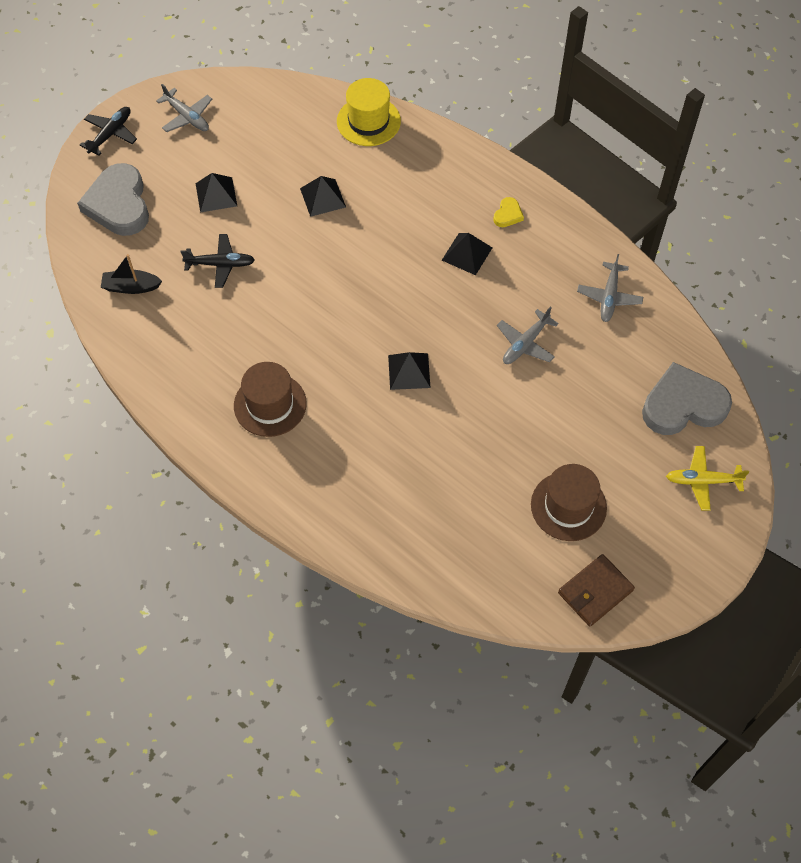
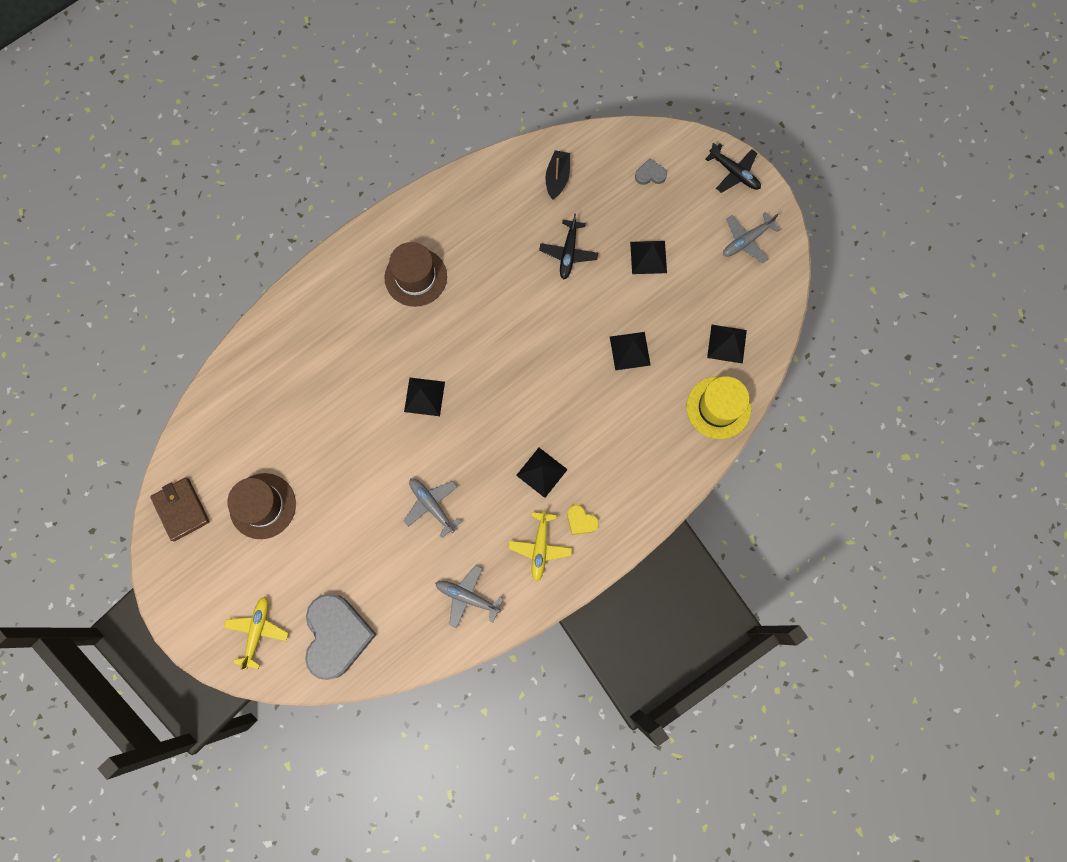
camera: 100 degrees right, 15 degrees up
(119, 204) = (650, 174): grey heart -> grey heart, size x0.43
(301, 121) = (727, 343): none -> black pyramid
(543, 244) = (540, 547): none -> yellow plane

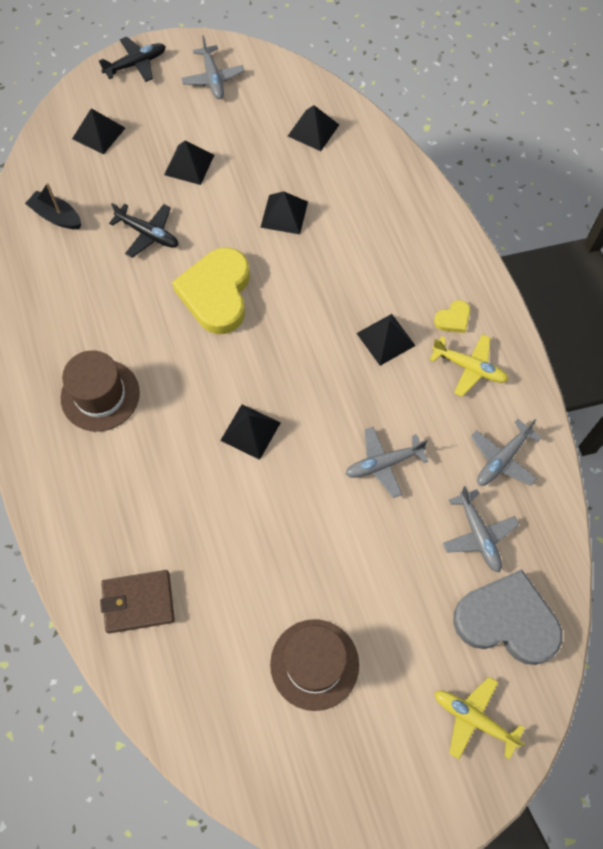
camera: 70 degrees left, 10 degrees down
(181, 509) = (281, 776): brown wallet -> brown wallet (138, 602)
(398, 595) = (478, 534): none -> grey plane
(534, 326) = (217, 293): none -> yellow heart
(650, 174) = (98, 133): grey heart -> black pyramid
(718, 407) = (377, 159): yellow hat -> none

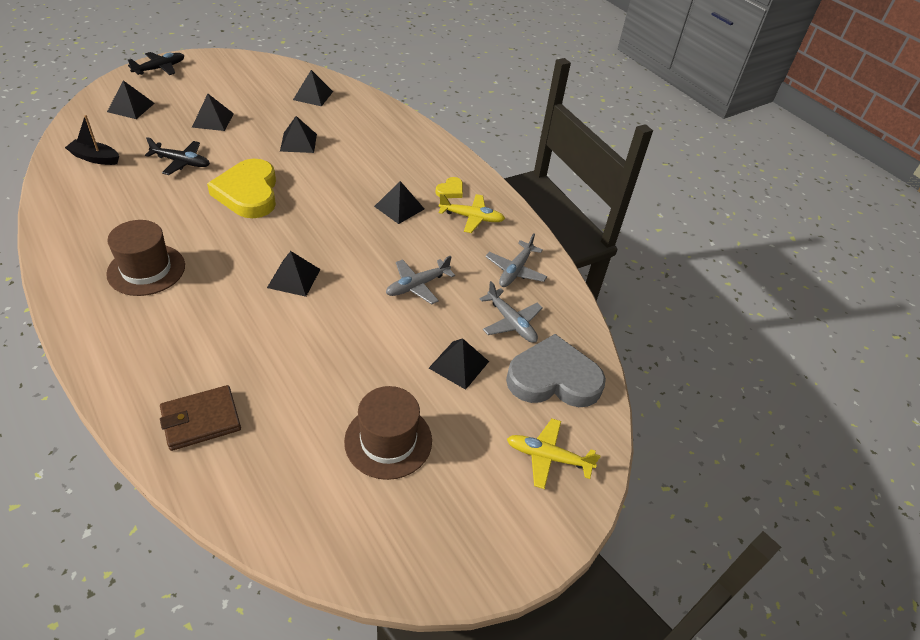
camera: 20 degrees left, 20 degrees down
(213, 78) = (226, 73): grey plane -> none
(407, 582) = (459, 364): none -> black pyramid

